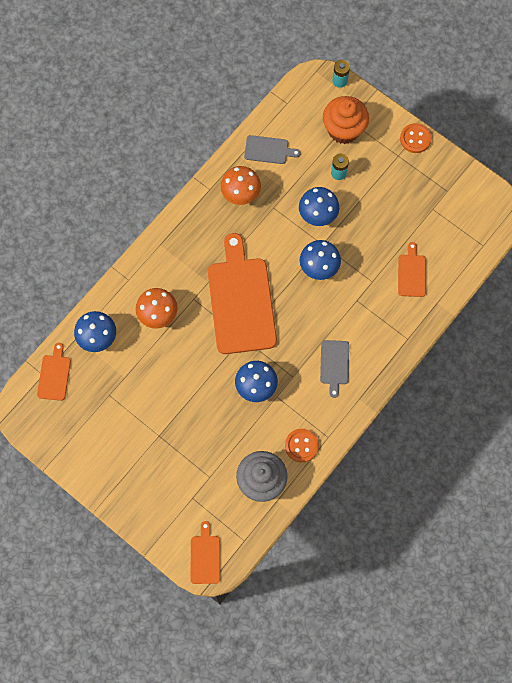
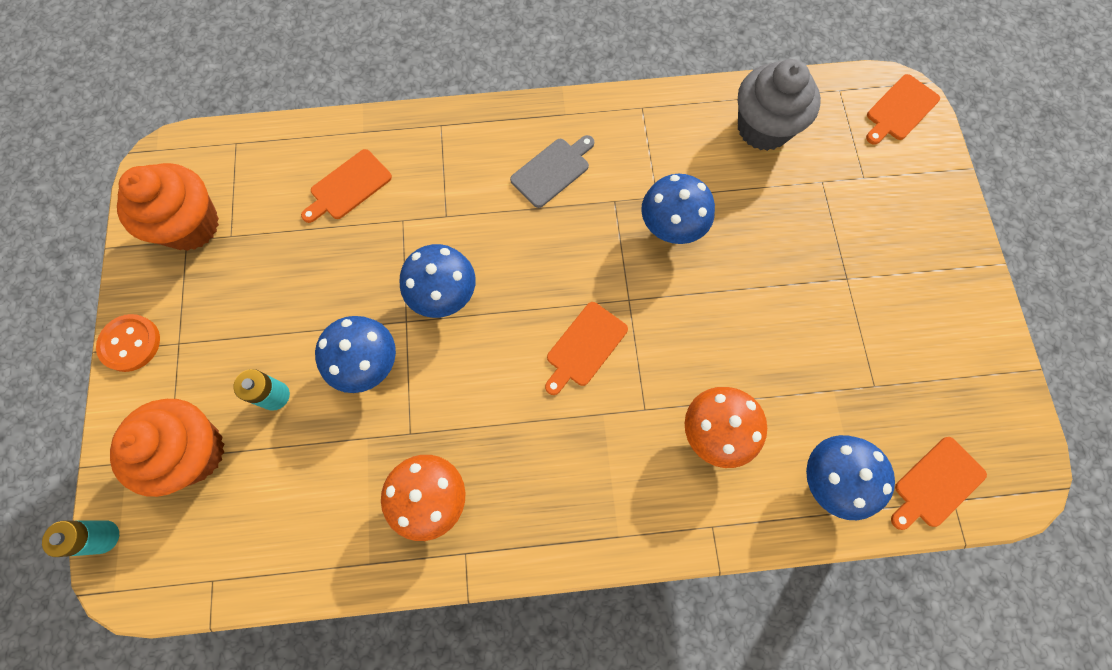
camera: 135 degrees left, 0 degrees up
(241, 300) = (584, 347): orange cutting board -> orange cutting board, size x0.46
(268, 150) = (321, 529): grey cutting board -> none
(301, 445) = (681, 123): orange button -> none
(453, 198) = (191, 225): none -> orange cupcake

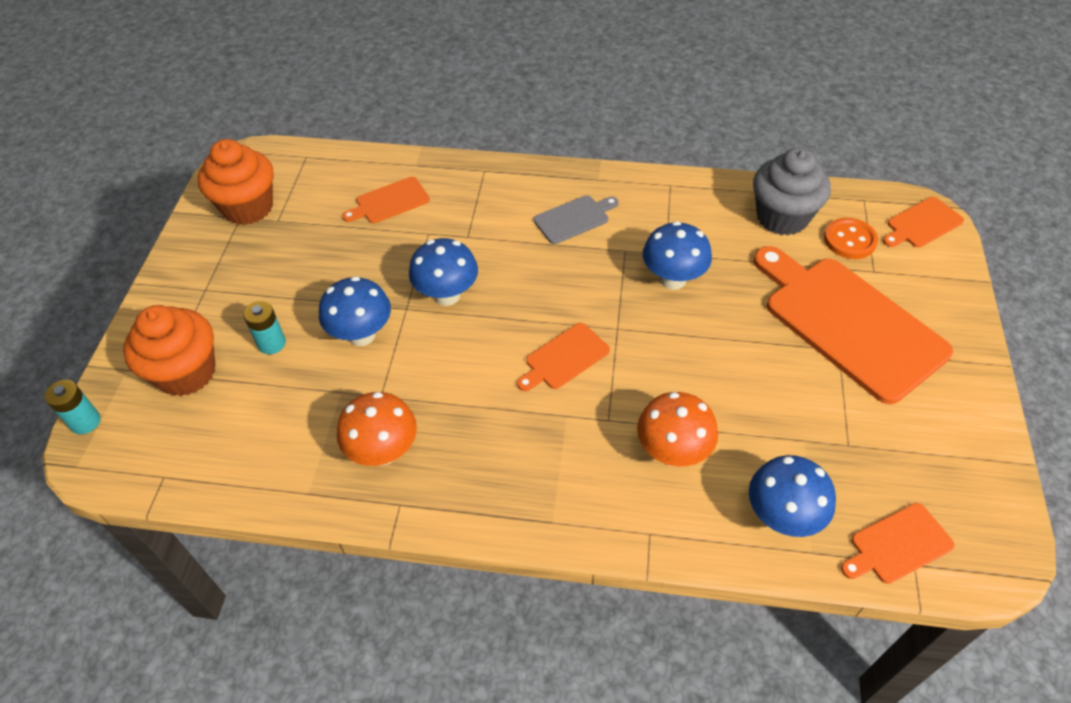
camera: 15 degrees right, 20 degrees down
(130, 343) = (165, 282): orange button -> orange button (849, 240)
(850, 245) = (848, 323): none -> orange cutting board

